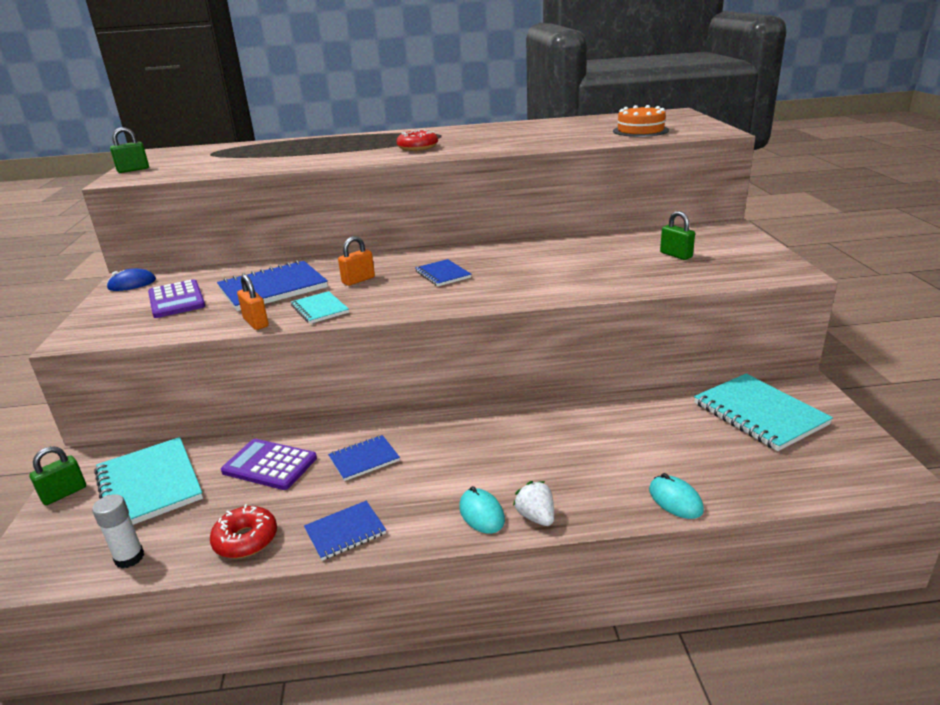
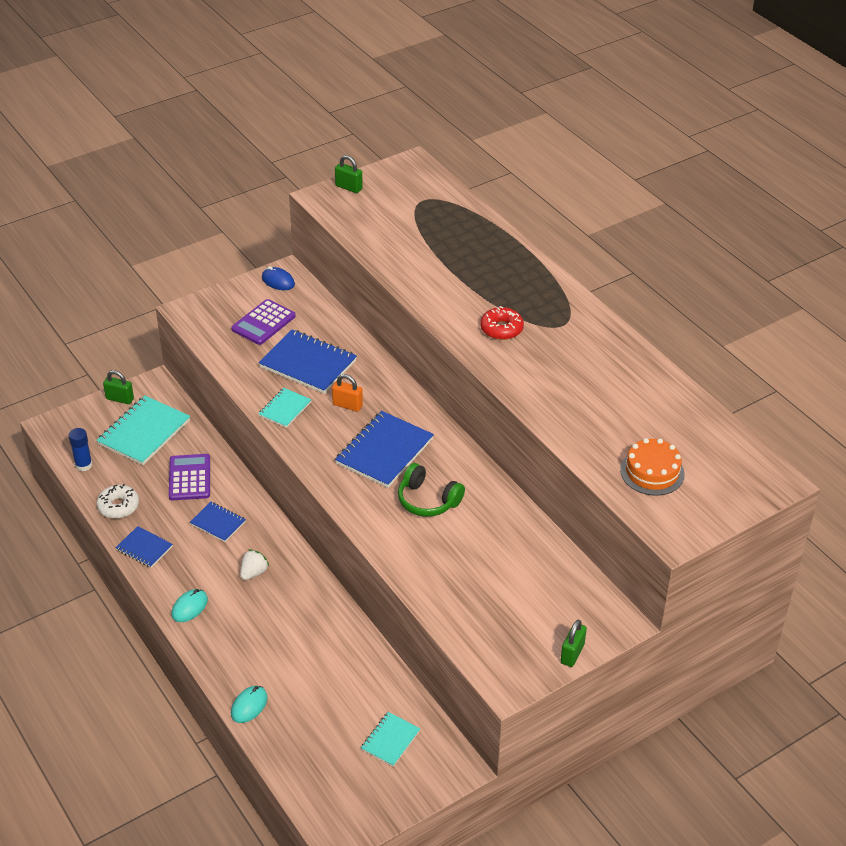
camera: 60 degrees right, 15 degrees up
(129, 558) = (83, 465): white glue stick -> blue glue stick
(246, 539) = (118, 506): red donut -> white donut
(256, 323) = (248, 386): orange padlock -> none
(443, 274) = (384, 451): blue notebook -> blue notebook, size x1.82
(528, 267) = (428, 500): none -> green headphones
(536, 517) = (198, 636): white strawberry -> white strawberry (254, 573)
(676, 255) = (510, 595): green padlock -> green padlock (572, 654)
(759, 414) = (390, 740): turquoise notebook -> turquoise notebook, size x0.55

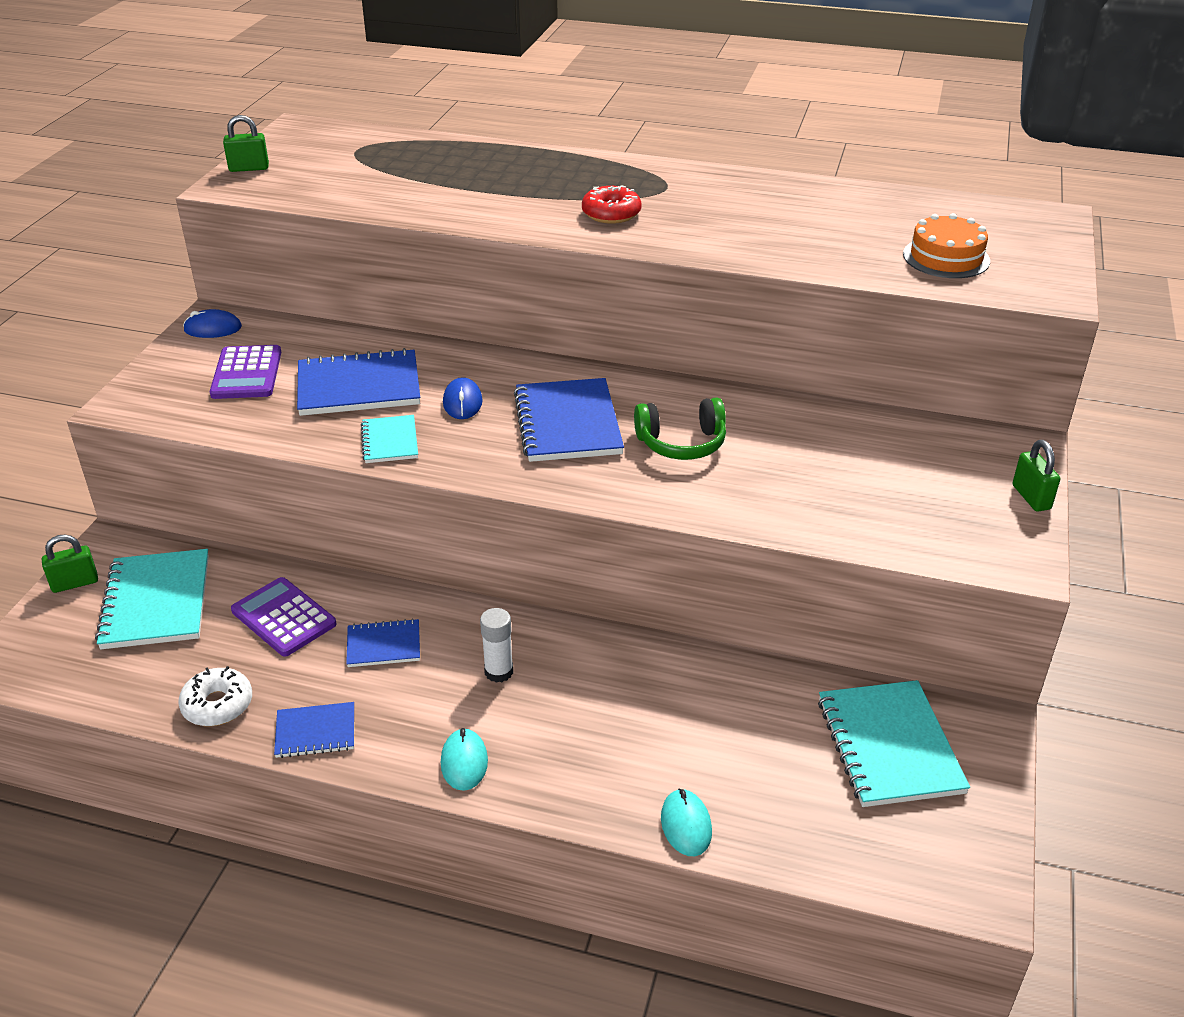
camera: 40 degrees left, 5 degrees down
(83, 465) = (105, 685): blue glue stick -> none
(254, 573) = (499, 672): white strawberry -> white glue stick
(347, 405) = (462, 402): orange padlock -> blue mouse
(390, 740) = (889, 746): turquoise notebook -> turquoise notebook, size x1.82

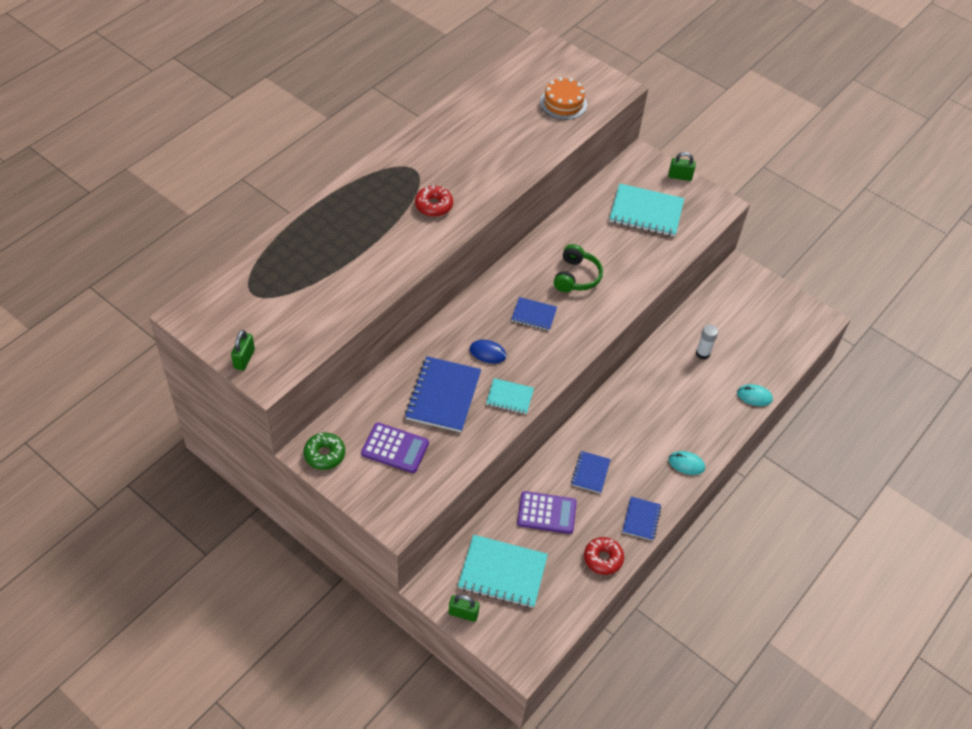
camera: 70 degrees left, 15 degrees up
(75, 583) = (463, 613): green padlock -> green padlock turned 75 degrees counterclockwise
(213, 328) = (324, 454): blue mouse -> green donut
(217, 705) = (603, 558): white donut -> red donut
(283, 617) = (546, 513): purple calculator -> purple calculator turned 150 degrees counterclockwise
(499, 672) = (632, 430): white glue stick -> white glue stick (702, 353)
(568, 423) = (534, 315): blue notebook -> blue notebook, size x0.55
(889, 746) = (739, 308): turquoise notebook -> turquoise notebook (646, 212)

